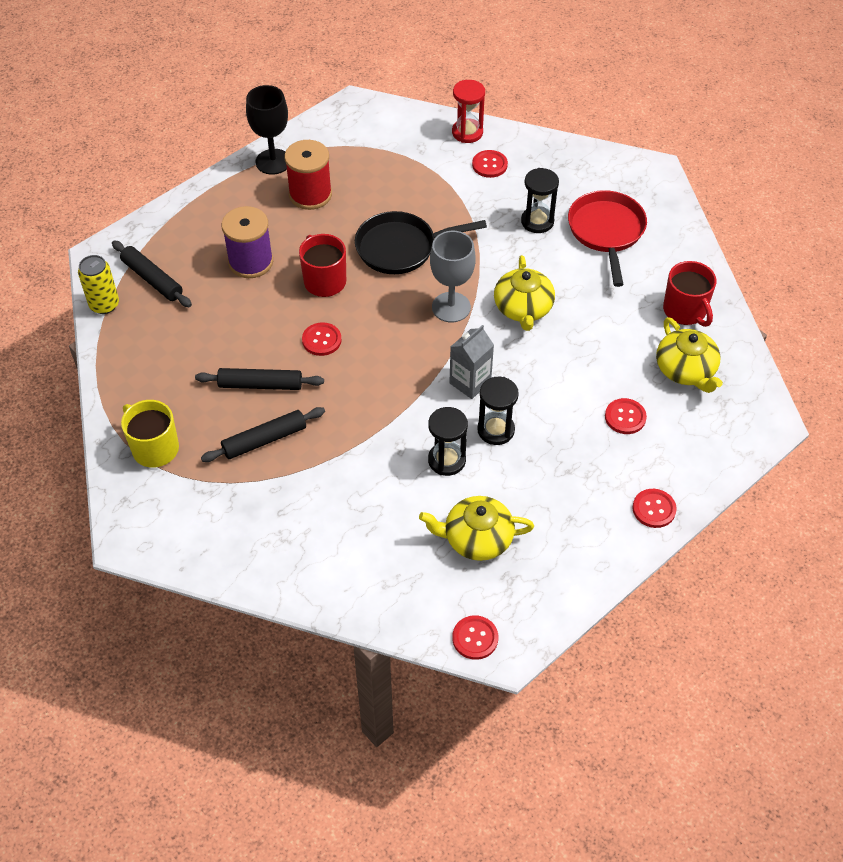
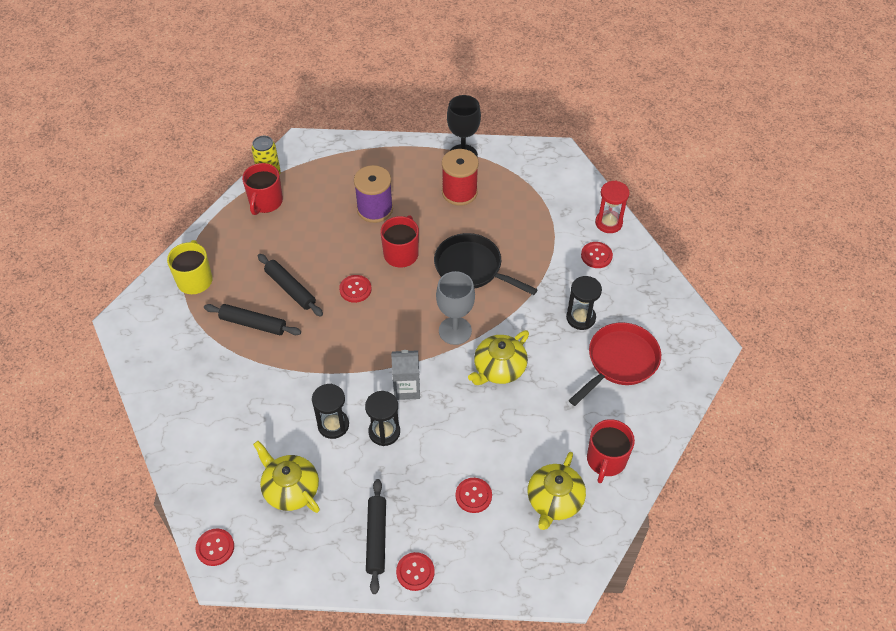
camera: 45 degrees right, 0 degrees up
(134, 331) = (265, 202): none -> red mug
(152, 279) = (311, 179): black rolling pin -> black rolling pin (376, 538)

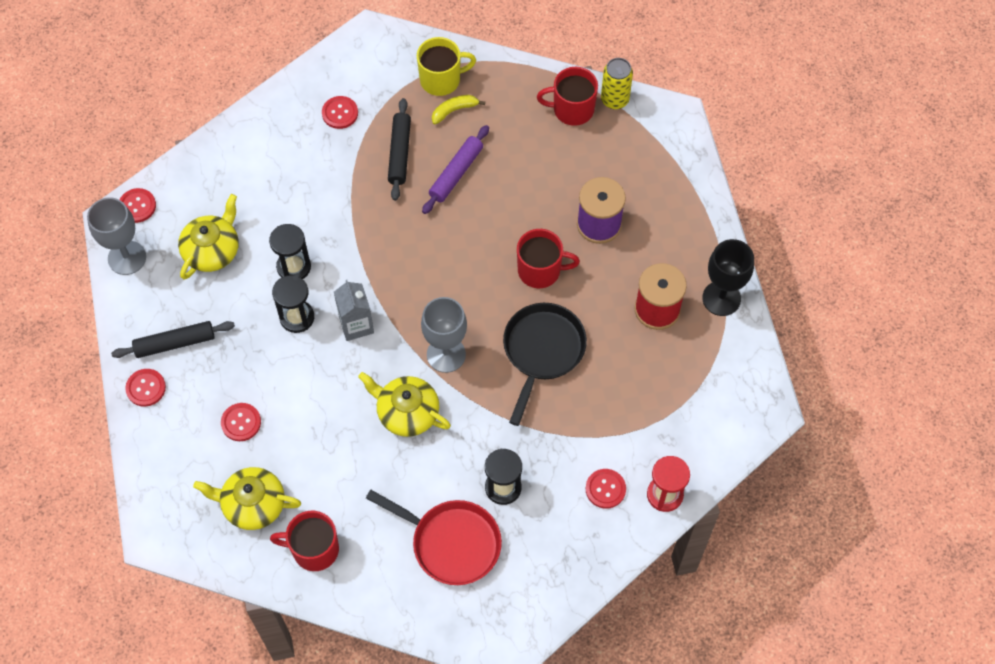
camera: 75 degrees right, 10 degrees up
(229, 277) = (454, 110): none -> yellow banana
(269, 566) = (127, 258): none -> grey goblet
(290, 289) = (456, 173): black rolling pin -> purple rolling pin
(355, 289) = (474, 237): red button -> red button (340, 113)

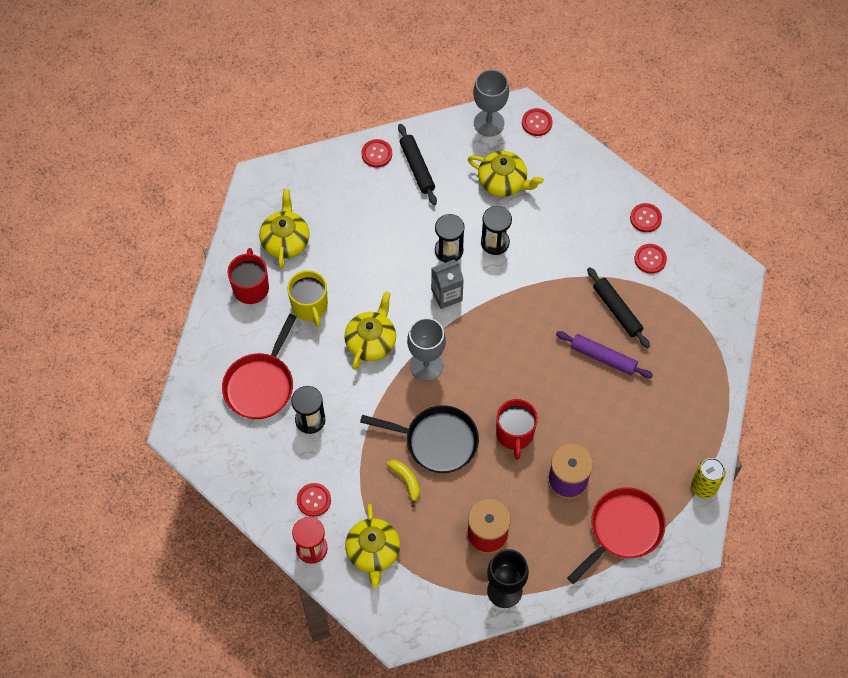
camera: 85 degrees right, 0 degrees up
(241, 422) = (353, 223): red button -> red button (645, 218)
(400, 153) = (617, 310): black rolling pin -> black rolling pin turned 60 degrees clockwise
(441, 79) = (699, 337): yellow mug -> yellow mug (310, 306)
(454, 110) = (668, 350): yellow banana -> yellow banana (406, 481)
(572, 109) = (686, 450): red mug -> none
(658, 179) = (622, 530): none -> red pan
(671, 428) = (373, 551): none -> yellow teapot

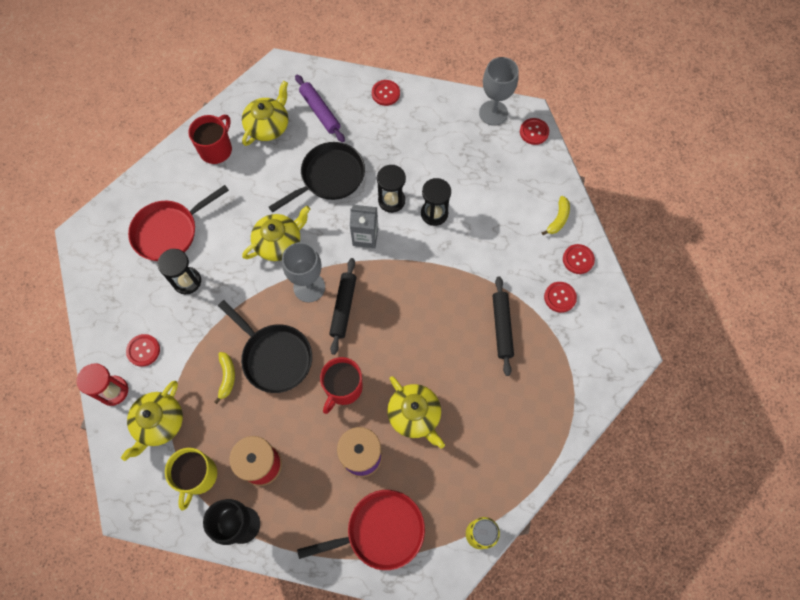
camera: 30 degrees right, 5 degrees up
(310, 306) = (250, 188): yellow mug -> yellow mug (198, 476)
(377, 259) = (329, 177): none -> black pan
(417, 168) = (410, 120): black rolling pin -> black rolling pin (343, 307)
(503, 181) = (474, 166): yellow teapot -> yellow teapot (415, 415)
(603, 358) = (463, 362): purple rolling pin -> purple rolling pin (320, 112)
(607, 191) = (558, 219): none -> yellow banana

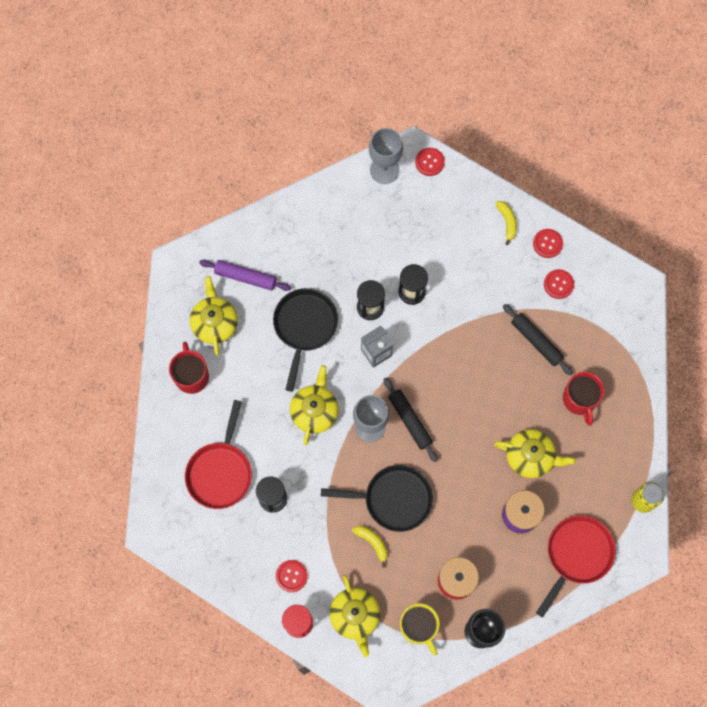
camera: 40 degrees left, 5 degrees up
(343, 388) = (463, 480): red mug -> red mug (579, 400)
(385, 93) = (284, 219): red button -> none

